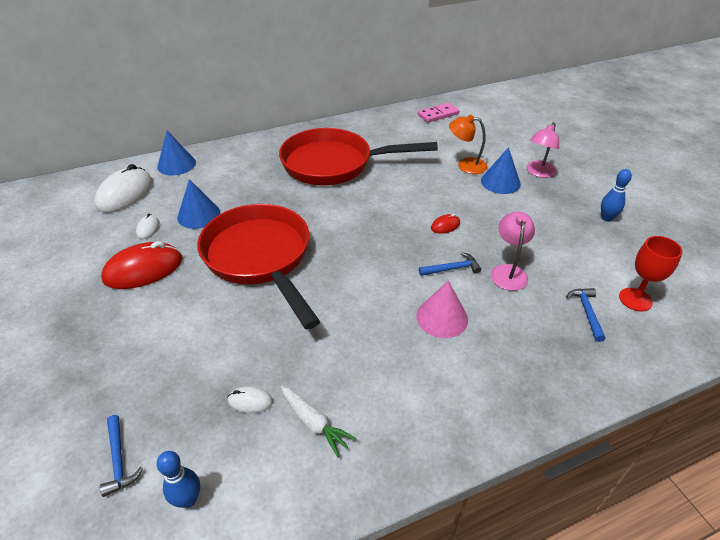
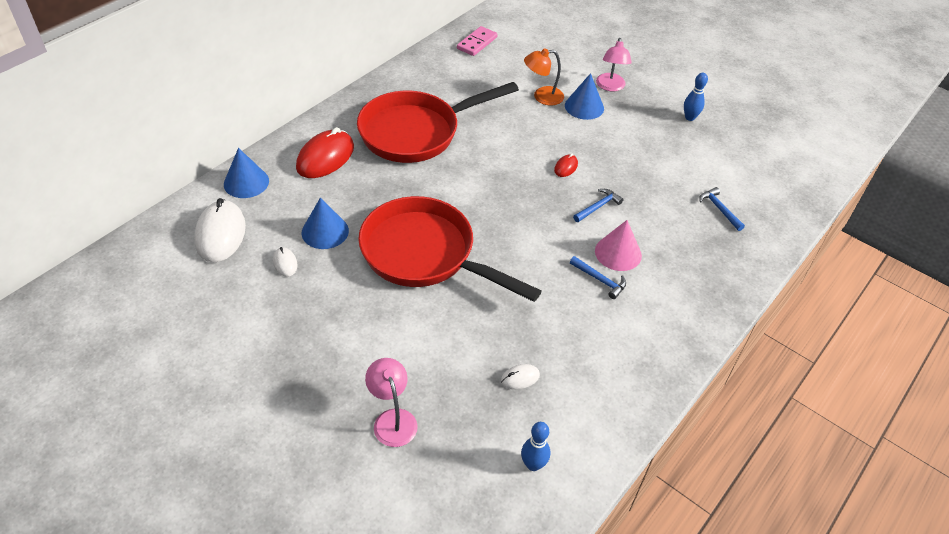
camera: 30 degrees left, 5 degrees up
(119, 460) = (455, 464): blue hammer -> blue hammer (600, 280)
(143, 269) = (321, 305): red mouse -> red mouse (325, 157)
(314, 423) = (582, 373): white carrot -> none
(508, 271) = (643, 194): pink lamp -> pink lamp (392, 419)
(635, 299) = (747, 186): red goblet -> none

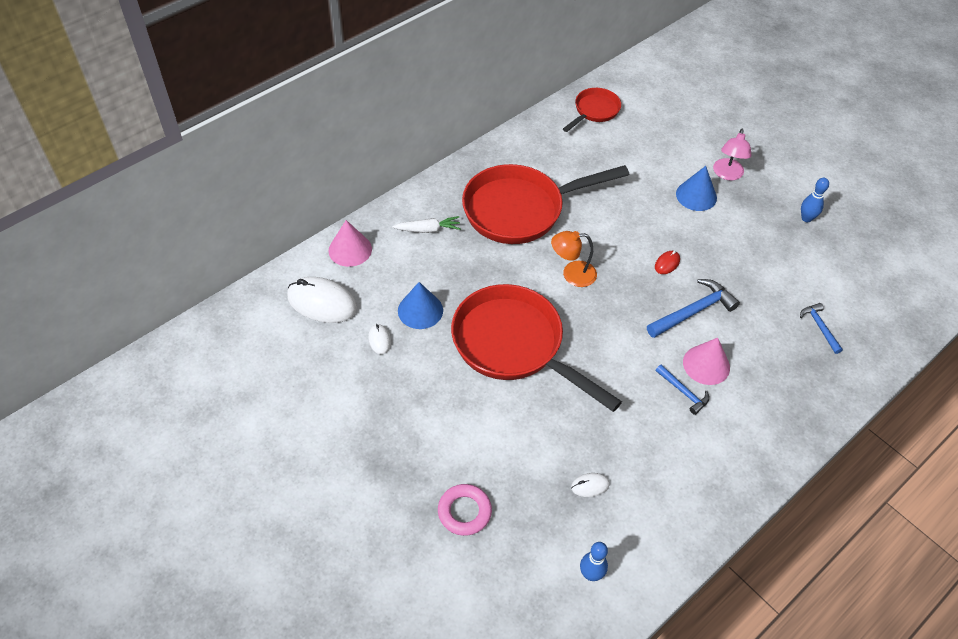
camera: 10 degrees right, 5 degrees up
(220, 234) = (322, 302): white mouse -> white mouse turned 75 degrees counterclockwise
(246, 182) = (350, 249): blue cone -> pink cone
(325, 157) = (428, 230): red mouse -> white carrot
(392, 419) = (464, 512): pink lamp -> pink ring
(477, 43) = (594, 111): pink domino -> red pan
(542, 97) = (654, 180): orange lamp -> orange lamp (572, 274)
(598, 207) = (693, 311): blue hammer -> blue hammer, size x1.71

